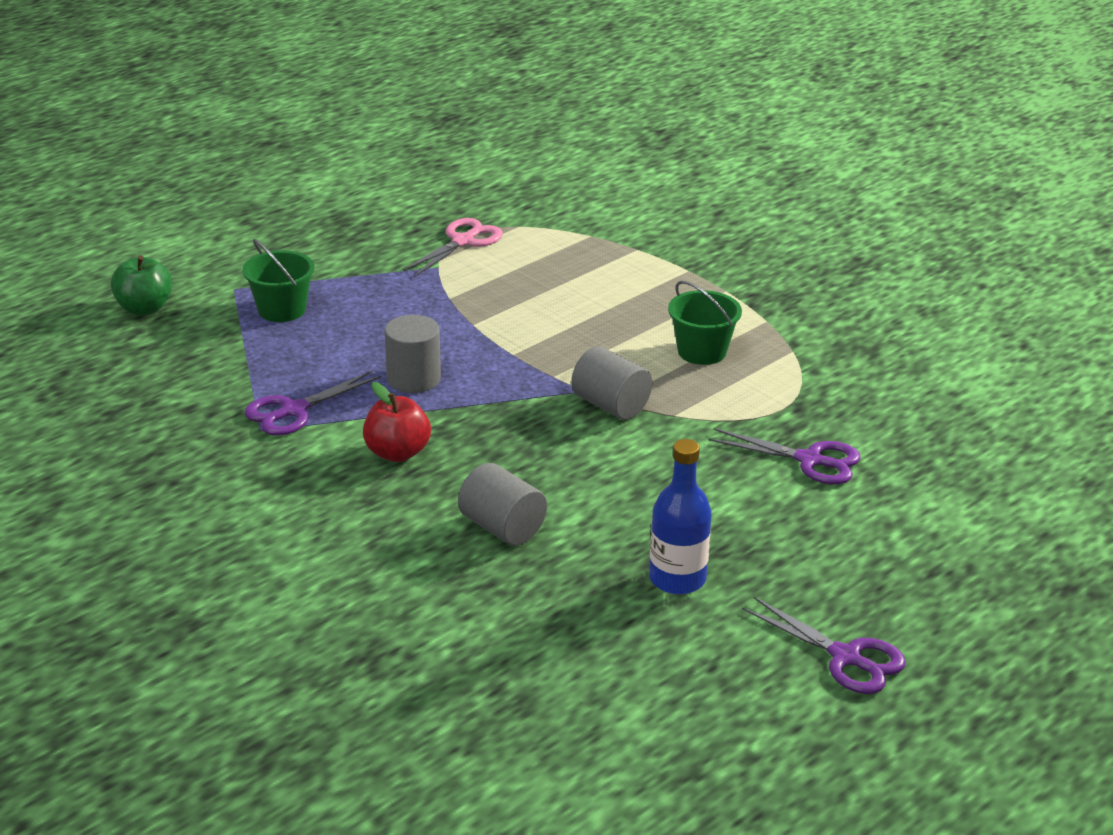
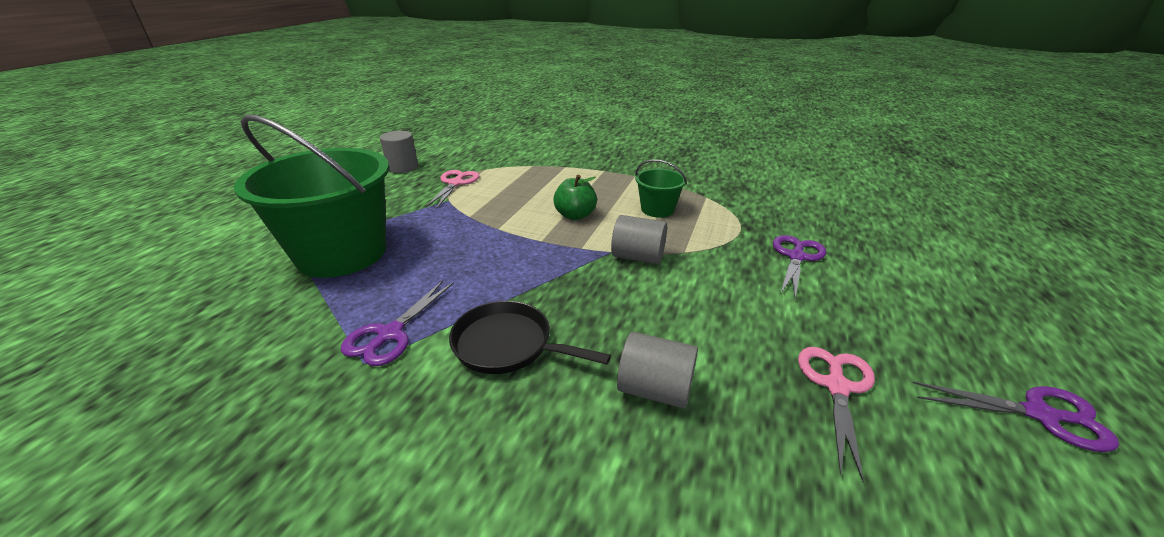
camera: 25 degrees left, 0 degrees up
(144, 308) = (211, 282): green apple -> green apple (575, 215)
(282, 310) = (342, 253): green bucket -> green bucket, size x2.20
(397, 453) = (508, 345): red apple -> black pan
(413, 379) = (480, 277): grey cylinder -> grey cylinder (403, 167)
(677, 579) = (836, 386): blue bottle -> pink scissors
(809, 460) = (796, 257): purple scissors -> purple scissors turned 60 degrees counterclockwise

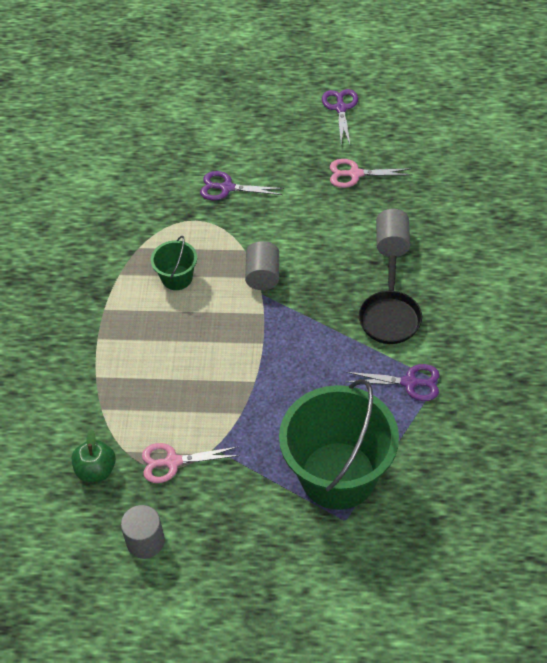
camera: 105 degrees left, 20 degrees up
(575, 215) = (210, 333): green apple -> green apple (96, 470)

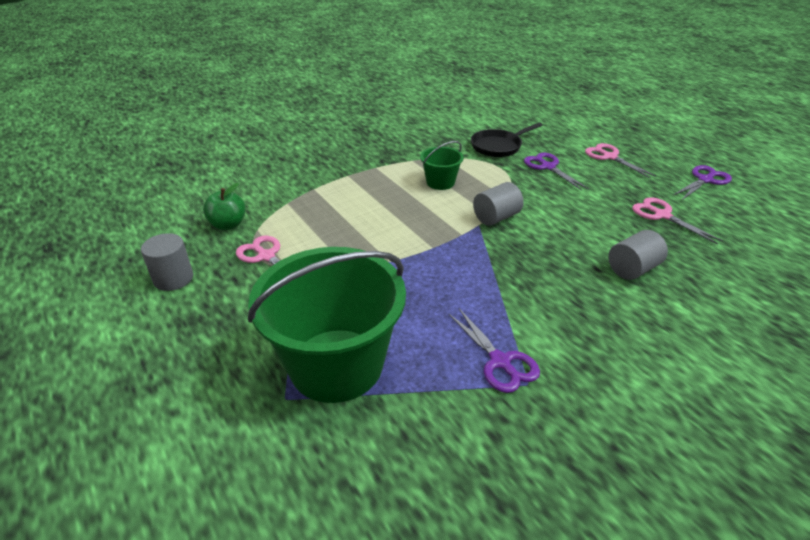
camera: 50 degrees right, 15 degrees down
(253, 135) = (609, 157): none -> pink scissors
(390, 317) = (555, 308): black pan -> black pan (498, 146)

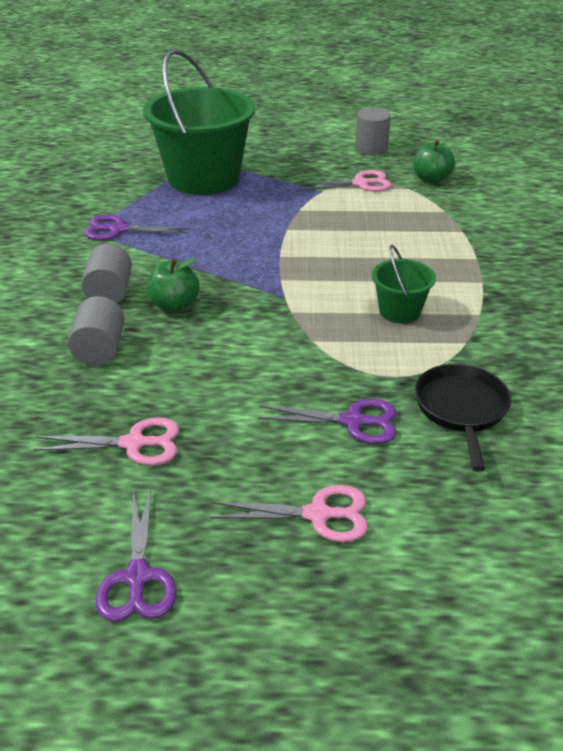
camera: 125 degrees right, 0 degrees up
(496, 217) = (284, 314): grey cylinder -> grey cylinder (109, 292)
(549, 264) = (174, 305): none -> green apple

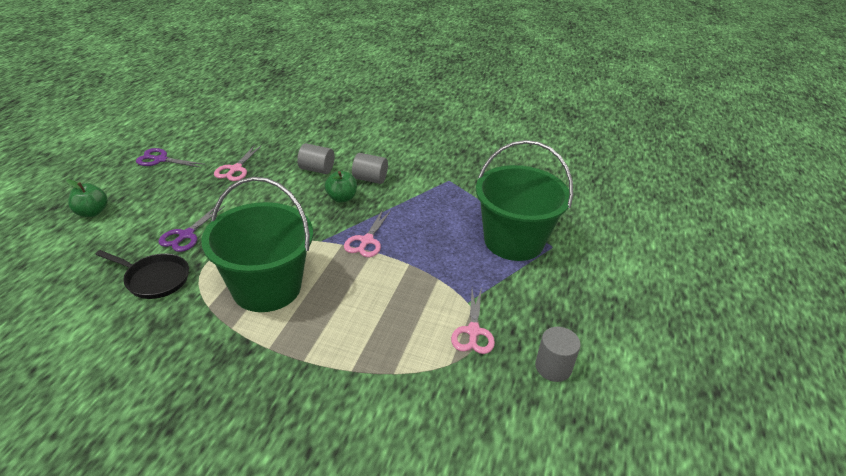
camera: 105 degrees right, 0 degrees up
(118, 230) = (445, 191): purple scissors -> none
(318, 515) = (140, 208): pink scissors -> pink scissors (367, 241)
(399, 311) = (266, 287): green bucket -> green bucket, size x2.20
(431, 179) = (465, 391): green apple -> green apple (92, 212)

